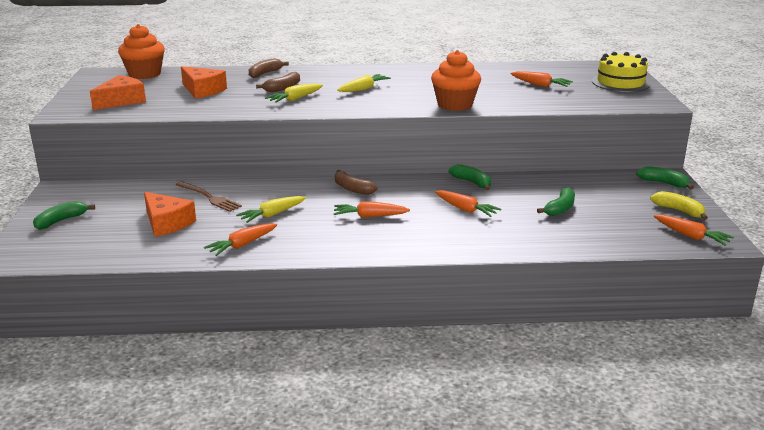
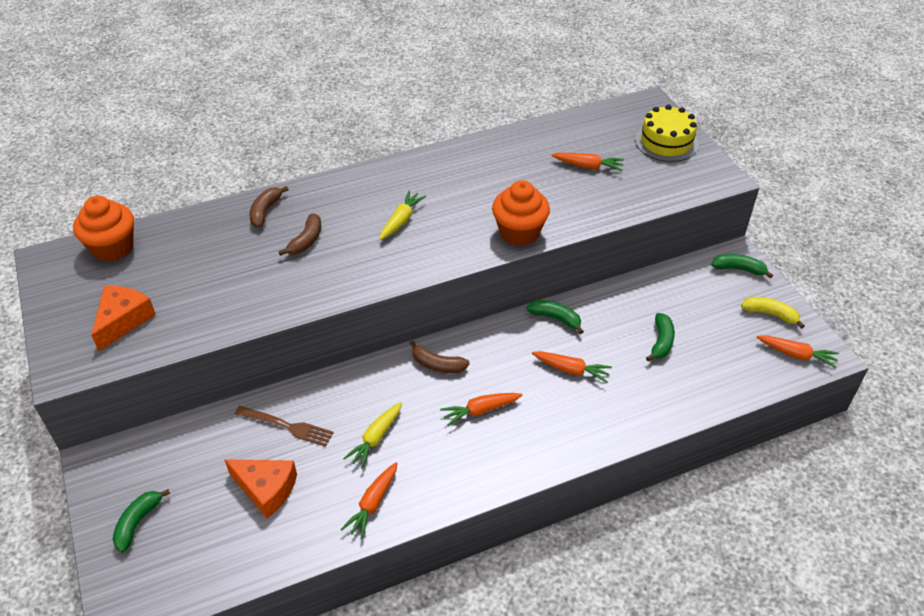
camera: 20 degrees left, 20 degrees up
(202, 90) = (211, 270): orange cheese -> none
(295, 99) = (334, 263): yellow carrot -> none

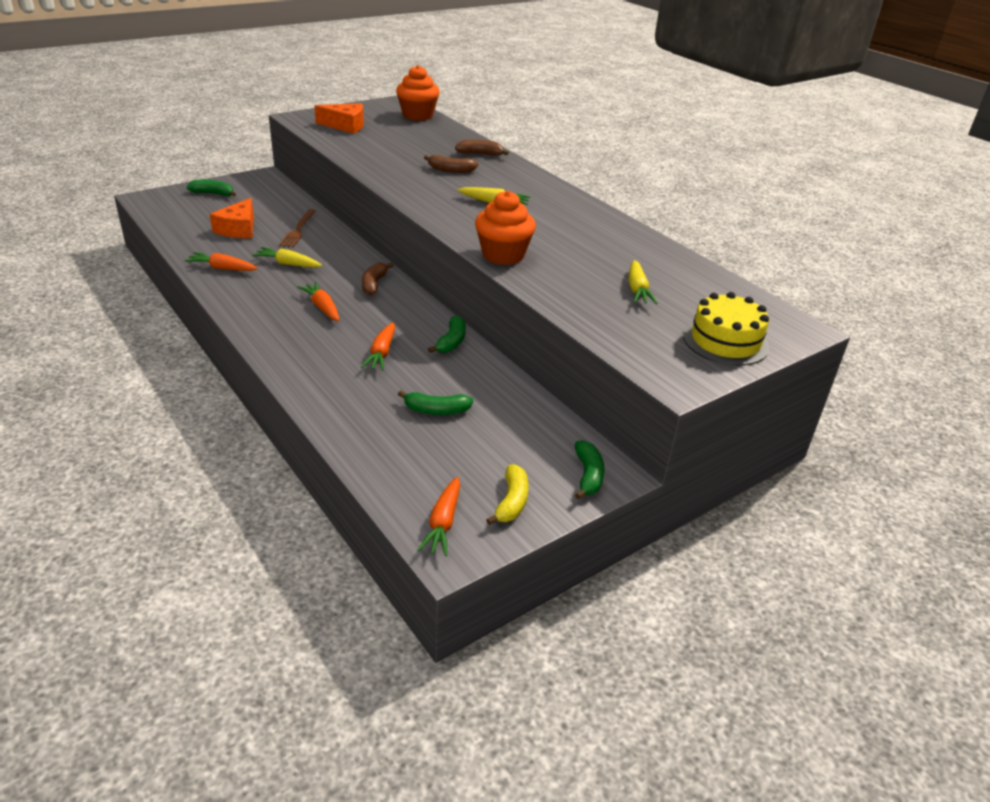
camera: 75 degrees right, 10 degrees down
(588, 166) = (637, 289): orange carrot -> yellow carrot

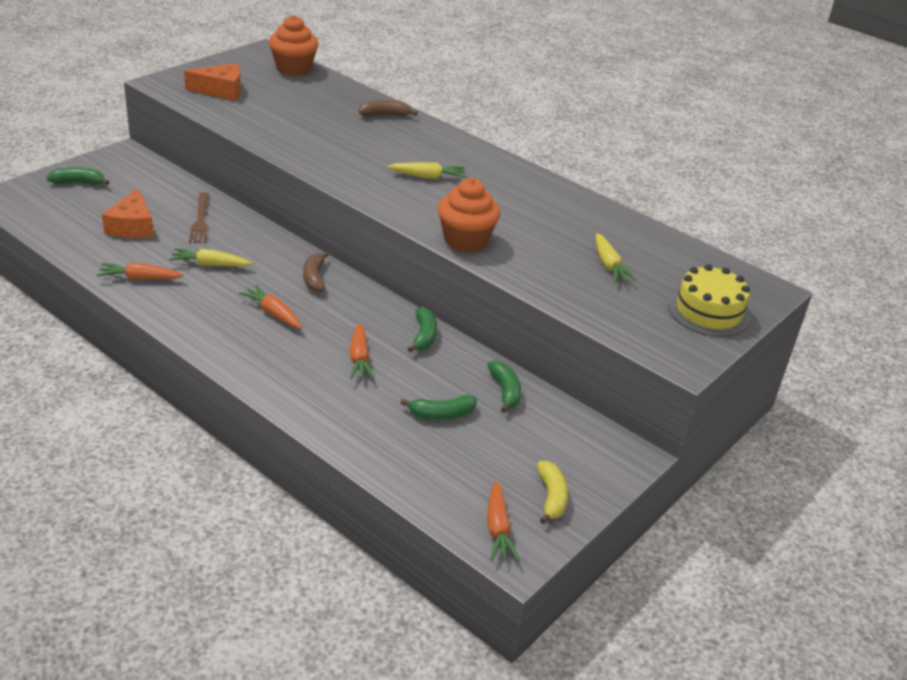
camera: 15 degrees left, 0 degrees up
(450, 170) = (364, 139): brown banana -> none
(588, 475) = (609, 460): green banana -> green banana (505, 391)

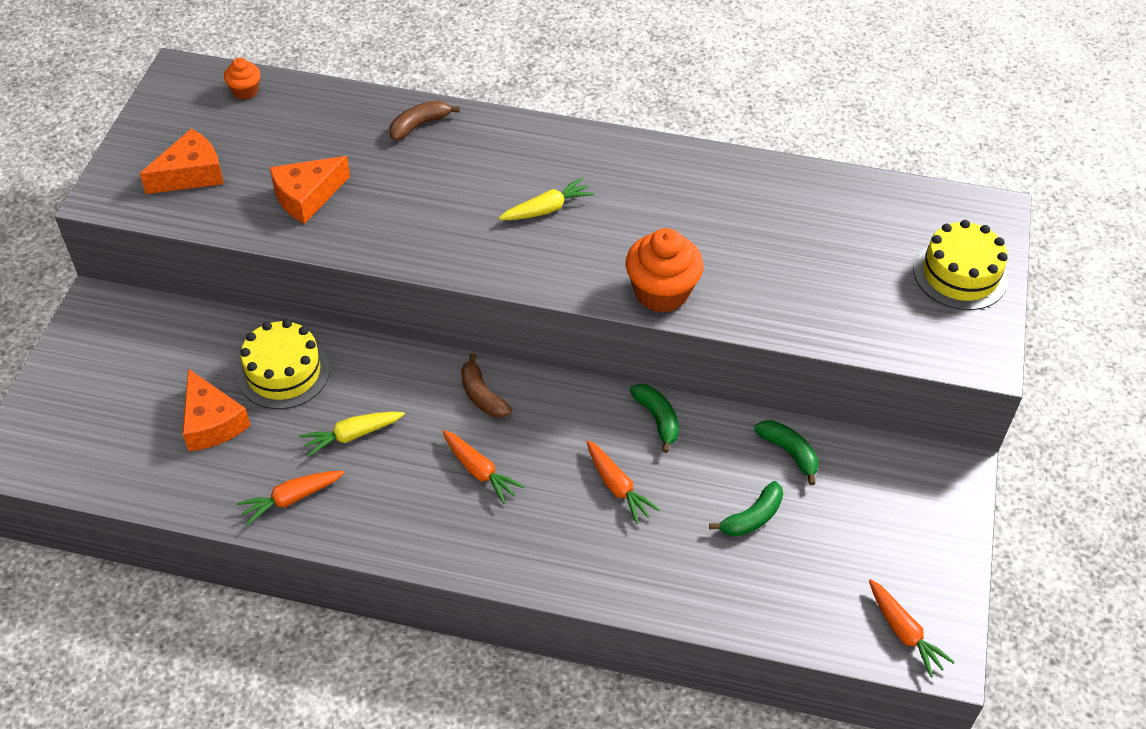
camera: 25 degrees left, 15 degrees up
(78, 182) = (83, 384): green banana -> none
(200, 220) = (283, 372): brown fork -> yellow cake
(273, 313) = (479, 471): orange carrot -> orange carrot turned 150 degrees counterclockwise
(279, 121) = (307, 196): none -> orange cheese
(293, 69) = (245, 91): orange cupcake -> orange cupcake, size x0.53
(551, 497) = (923, 566): yellow banana -> none
(609, 265) = (825, 255): yellow carrot -> none

